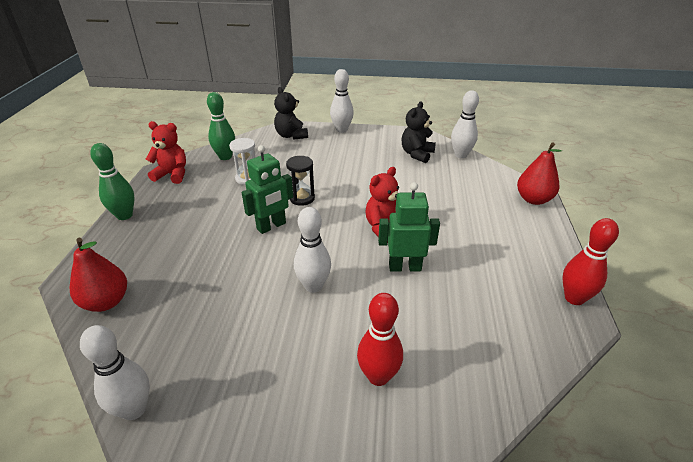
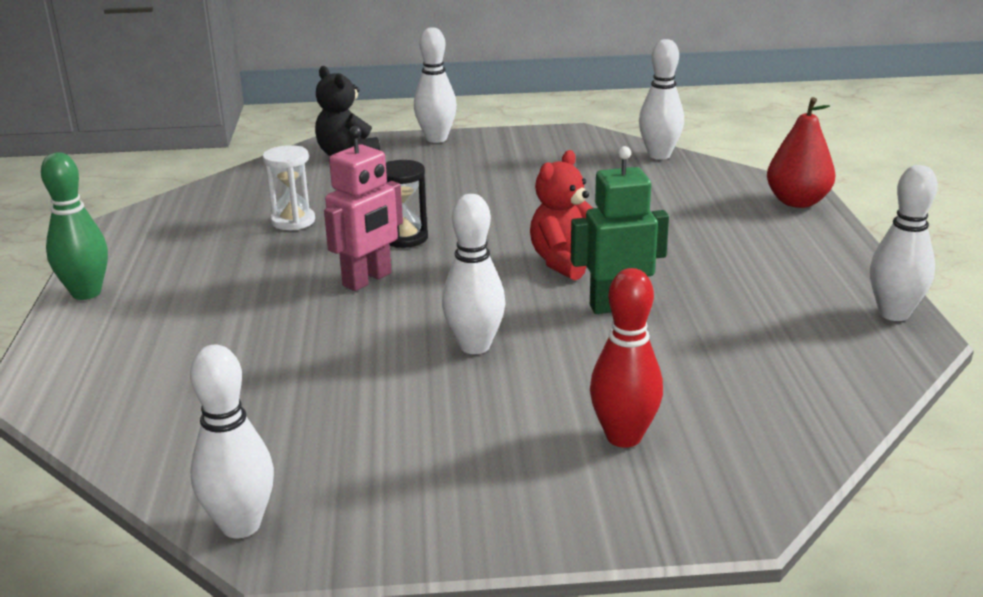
camera: 10 degrees left, 10 degrees down
(106, 302) = (117, 407): red pear -> none
(172, 175) = (148, 229): red teddy bear -> none
(225, 157) = (236, 195): green bowling pin -> none
(271, 226) = (367, 280): green robot -> pink robot
(417, 154) = (583, 161): black teddy bear -> none
(574, 298) = (893, 313): red bowling pin -> white bowling pin

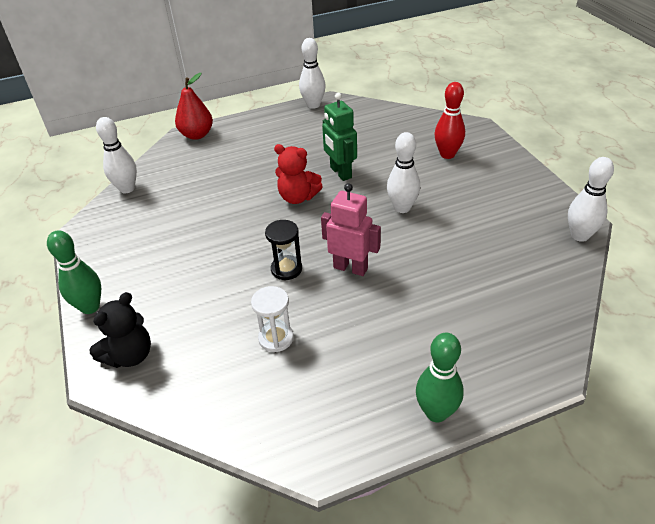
camera: 105 degrees left, 15 degrees up
(436, 139) = (90, 307): white bowling pin -> green bowling pin

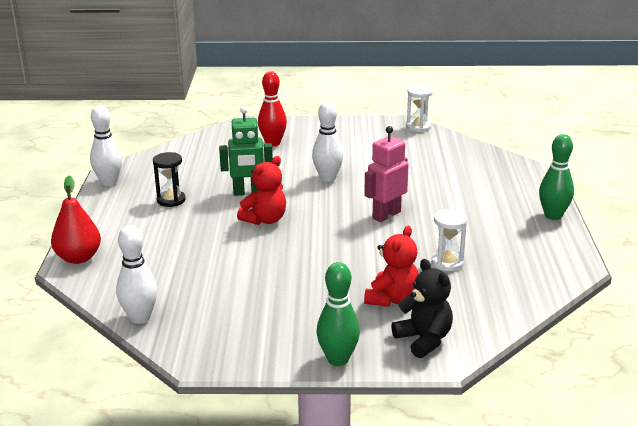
camera: 70 degrees left, 15 degrees down
(193, 315) = (392, 299): none -> red teddy bear
(286, 269) = (365, 243): black hourglass -> black hourglass (171, 200)
(579, 235) = (418, 127): white bowling pin -> white hourglass

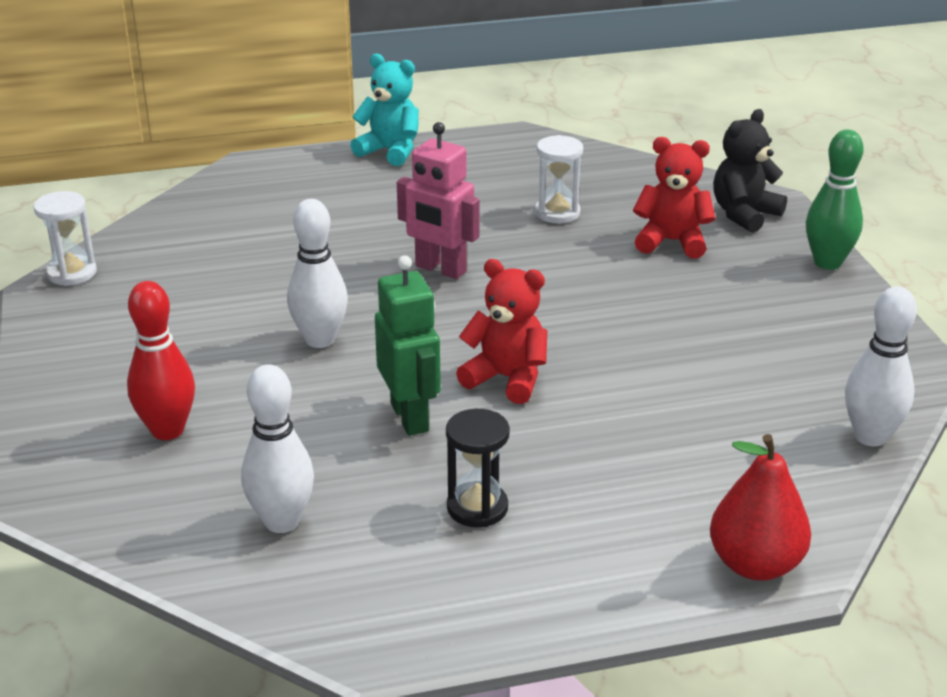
camera: 105 degrees left, 5 degrees up
(109, 182) = (426, 630): white bowling pin -> white bowling pin (282, 521)
(553, 216) = (390, 151): green bowling pin -> turquoise teddy bear

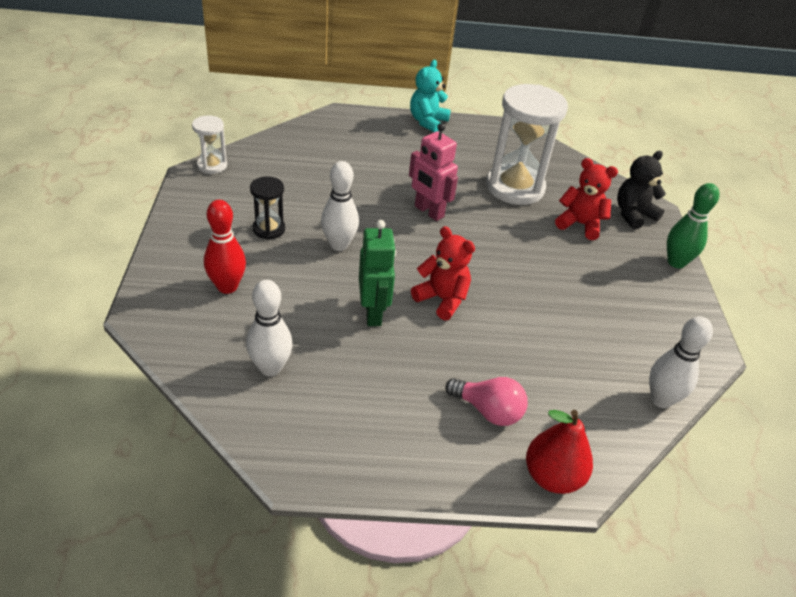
camera: 10 degrees right, 10 degrees up
(390, 151) = (427, 122): turquoise teddy bear -> turquoise teddy bear turned 105 degrees counterclockwise
(477, 507) = (391, 388): black hourglass -> black hourglass (269, 229)
(557, 213) = (515, 187): white hourglass -> white hourglass, size x2.06
(631, 504) = (488, 411): none -> pink light bulb

